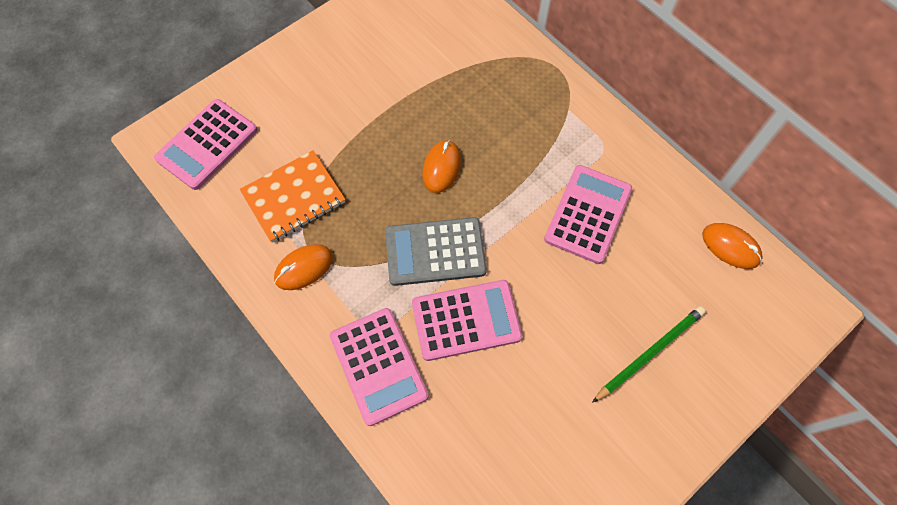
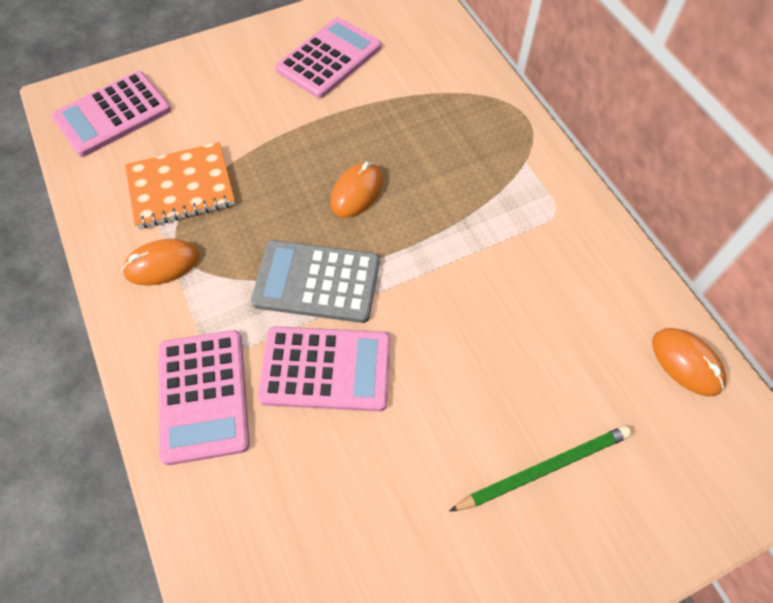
camera: 15 degrees right, 5 degrees down
(588, 214) = (514, 282): pink calculator -> pink calculator (329, 58)

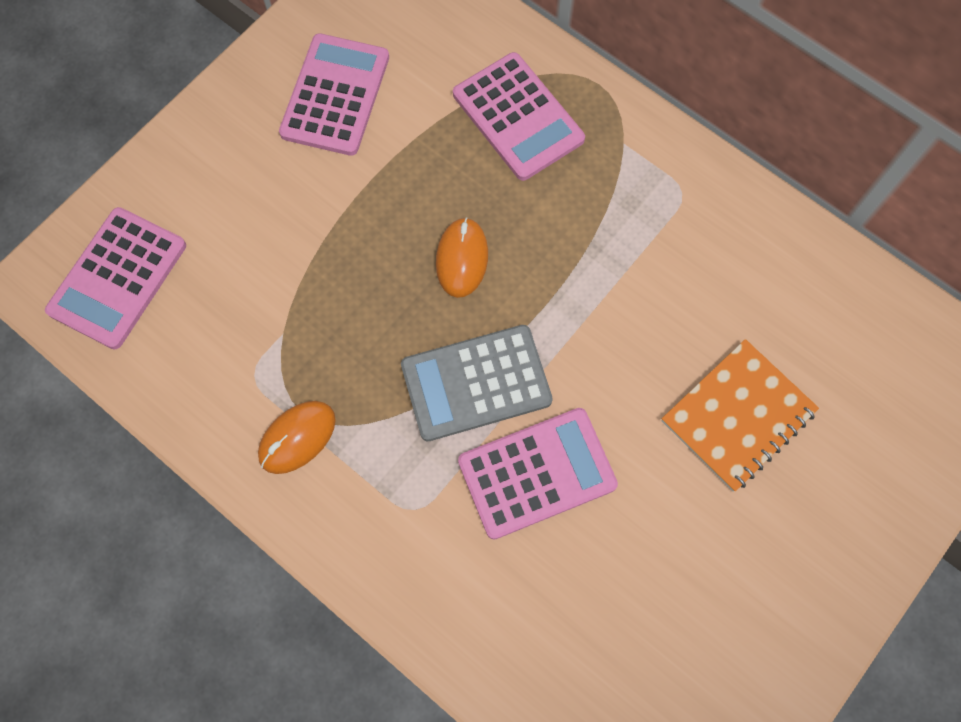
camera: 25 degrees left, 10 degrees up
(181, 187) = (261, 337): orange notebook -> orange notebook (738, 416)
(203, 395) = (429, 558): pink calculator -> pink calculator (518, 117)
(544, 468) = (791, 475): green pencil -> none
(686, 363) = (875, 308): orange mouse -> none

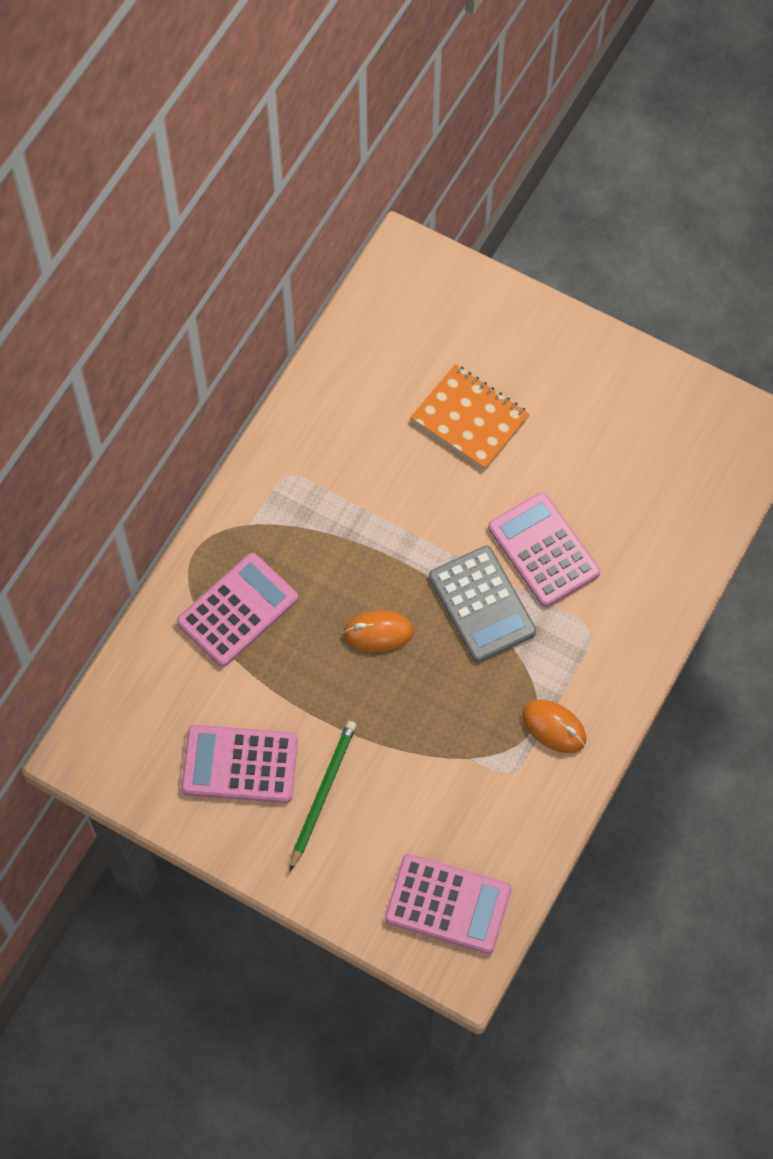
camera: 100 degrees left, 5 degrees down
(281, 171) = (323, 793): none -> green pencil

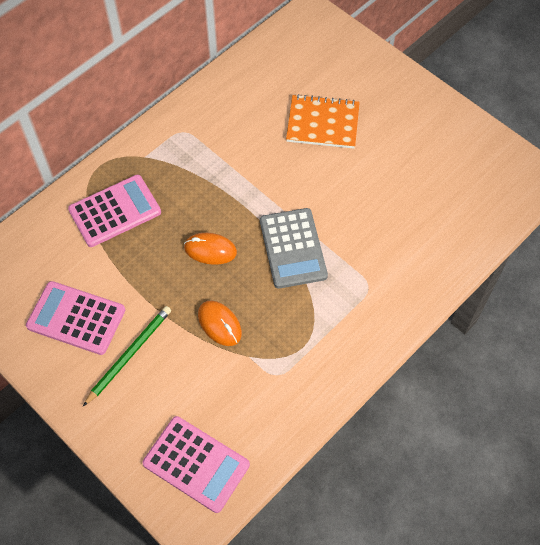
camera: 15 degrees right, 5 degrees down
(469, 419) = (323, 123): orange notebook -> orange notebook turned 45 degrees counterclockwise
(543, 550) = (350, 222): pink calculator -> none
(554, 727) = (320, 349): orange mouse -> orange mouse (219, 324)

